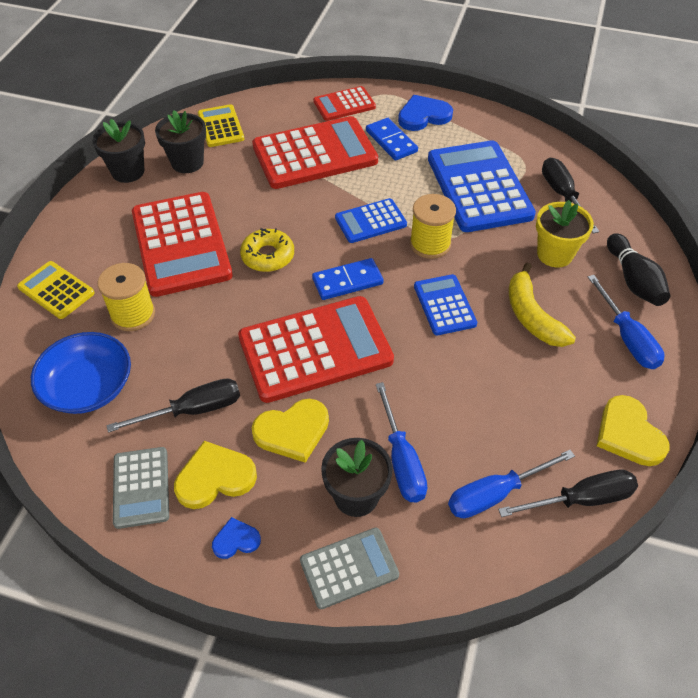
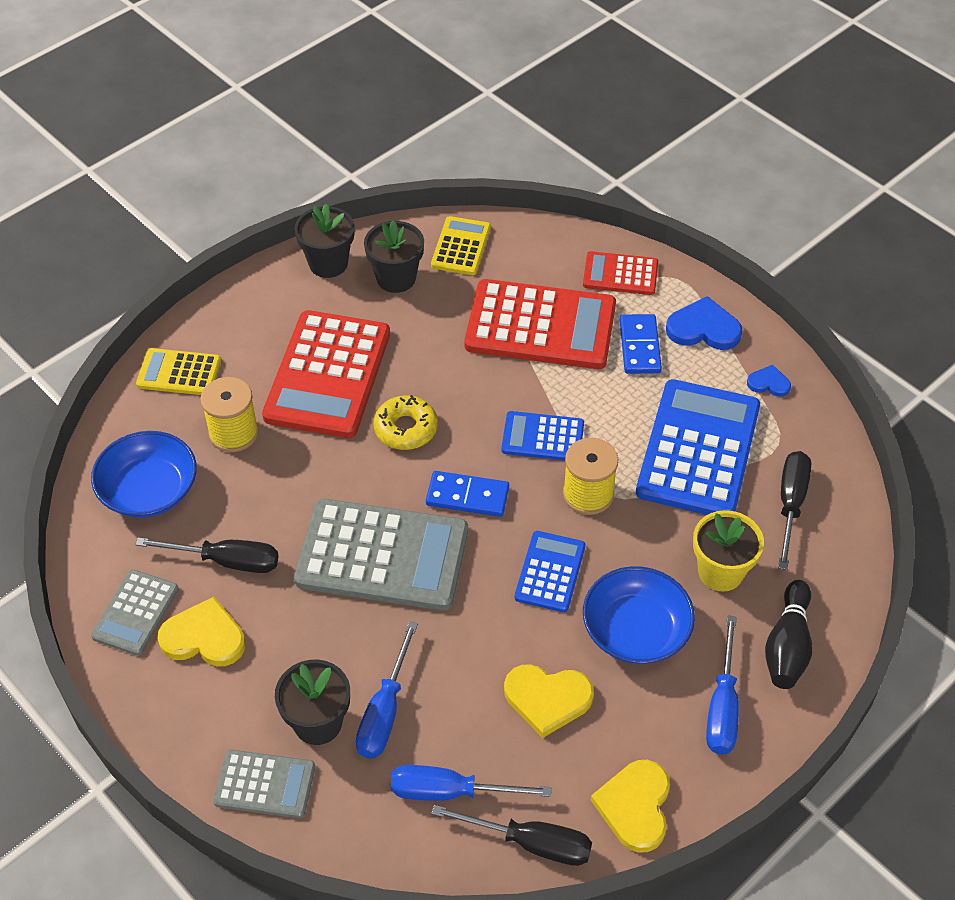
camera: 30 degrees right, 0 degrees up
(56, 290) = (179, 373): yellow calculator -> yellow calculator turned 60 degrees counterclockwise
(236, 540) = (185, 705): blue heart -> blue heart (768, 383)
(292, 431) = (303, 629): yellow heart -> yellow heart (547, 699)
(315, 349) = (382, 556): red calculator -> grey calculator
(532, 316) = (635, 630): yellow banana -> blue bowl

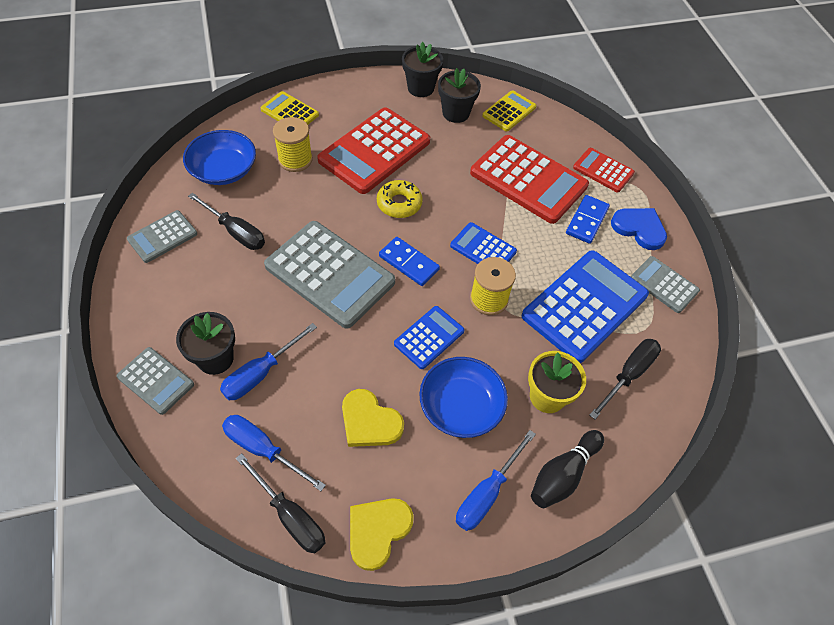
camera: 25 degrees right, 5 degrees up
(204, 637) = (189, 271): yellow heart -> none
(768, 383) = (664, 285): blue heart -> grey calculator

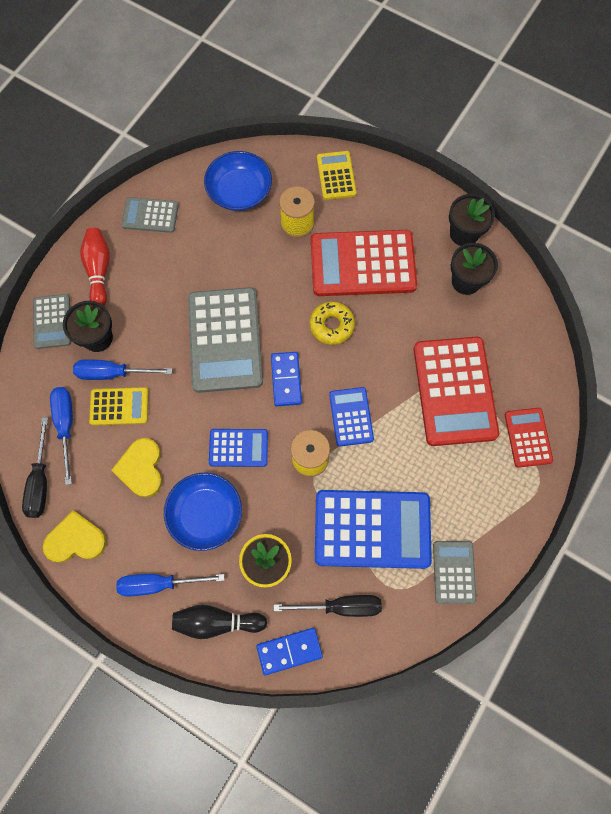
camera: 50 degrees right, 15 degrees up
(159, 308) = (99, 270): none -> red bowling pin
(236, 232) = (198, 251): black screwdriver -> none
(509, 111) = (513, 316): yellow calculator -> yellow calculator (119, 406)
(586, 221) = (458, 467): blue domino -> blue domino (289, 651)
(639, 228) = (493, 512): blue heart -> none

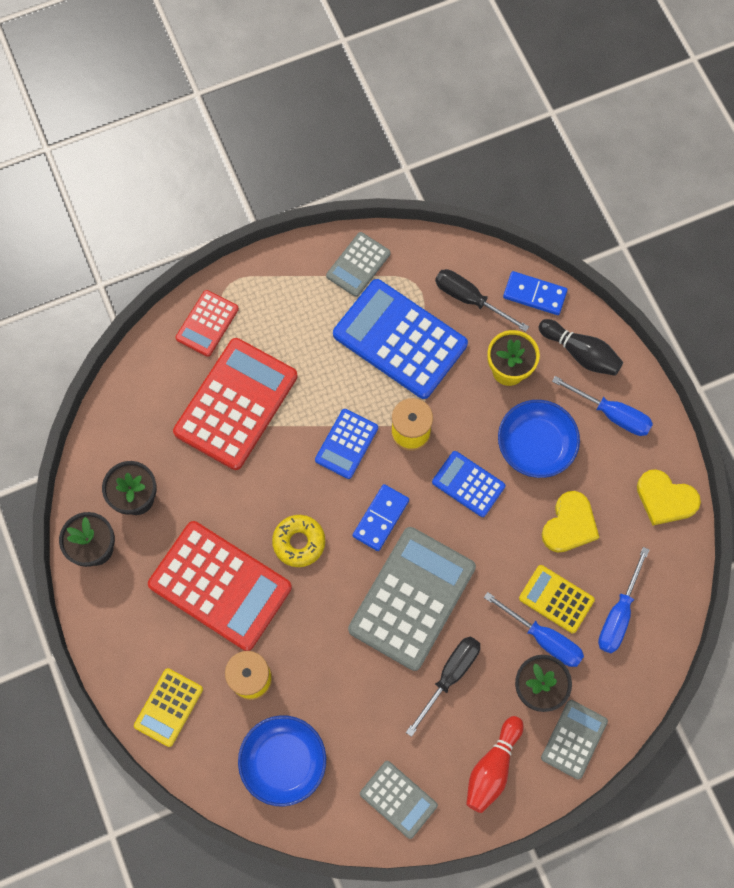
camera: 145 degrees left, 0 degrees up
(40, 481) = (670, 575): black screwdriver -> black screwdriver (449, 676)

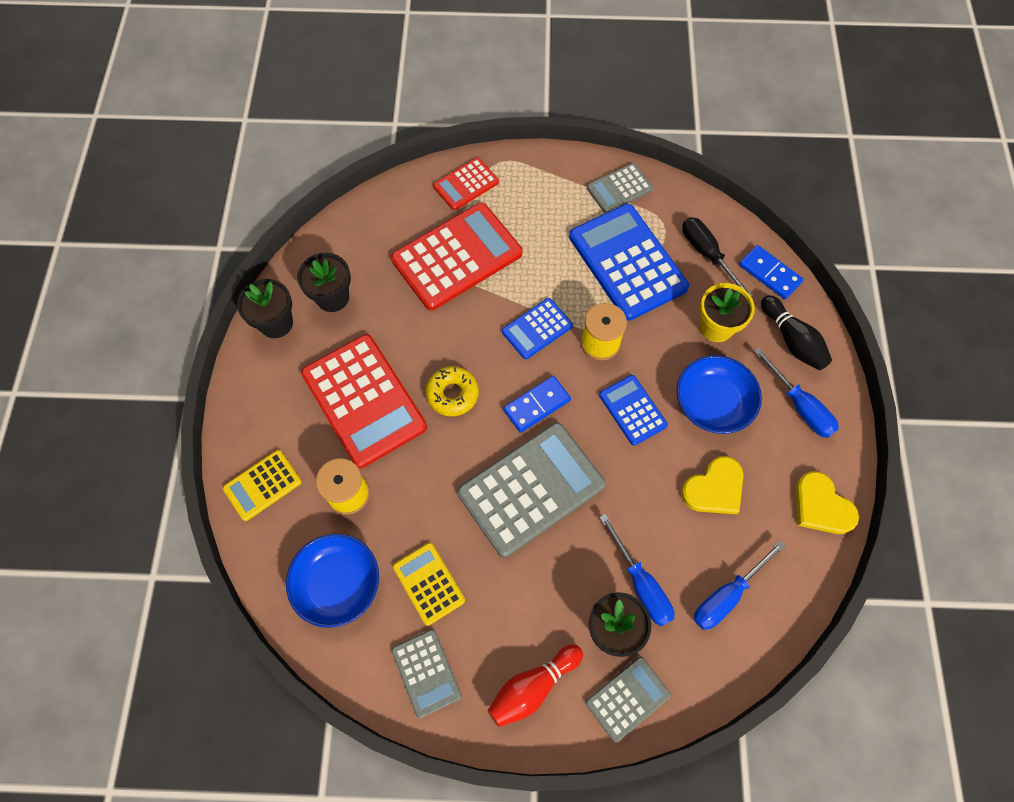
camera: 25 degrees right, 5 degrees down
(449, 676) = (532, 577): black screwdriver -> none
(556, 599) = (670, 552): yellow calculator -> yellow calculator (428, 583)

